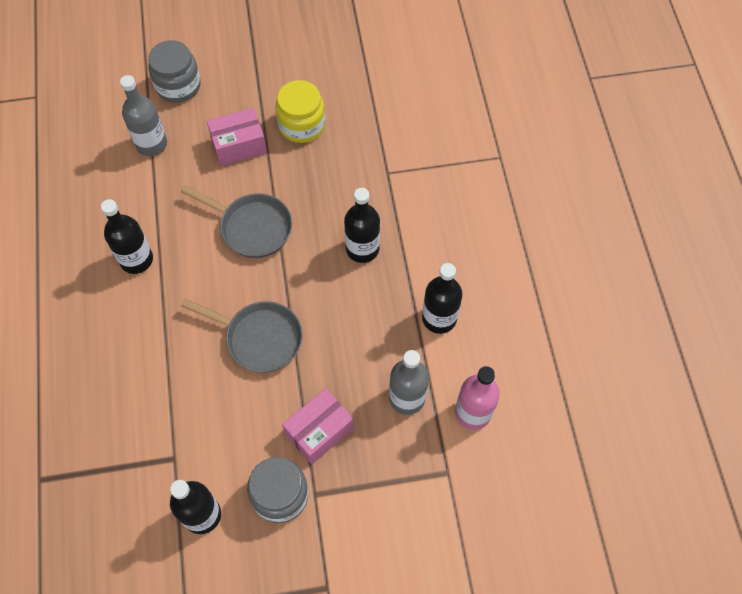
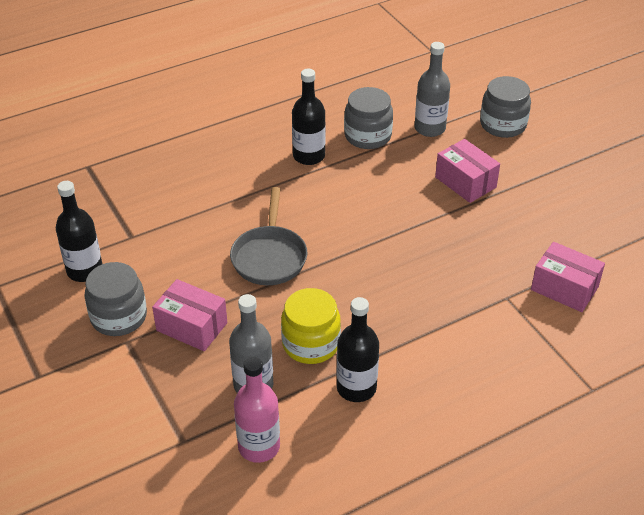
camera: 70 degrees right, 20 degrees down
(134, 199) = (367, 136): none -> grey jar
(252, 227) = (382, 217): grey pan -> none
(302, 125) = (519, 218): yellow jar -> yellow jar (311, 344)
(362, 249) = (404, 303): black bottle -> none
(394, 129) = (564, 288): none -> pink box

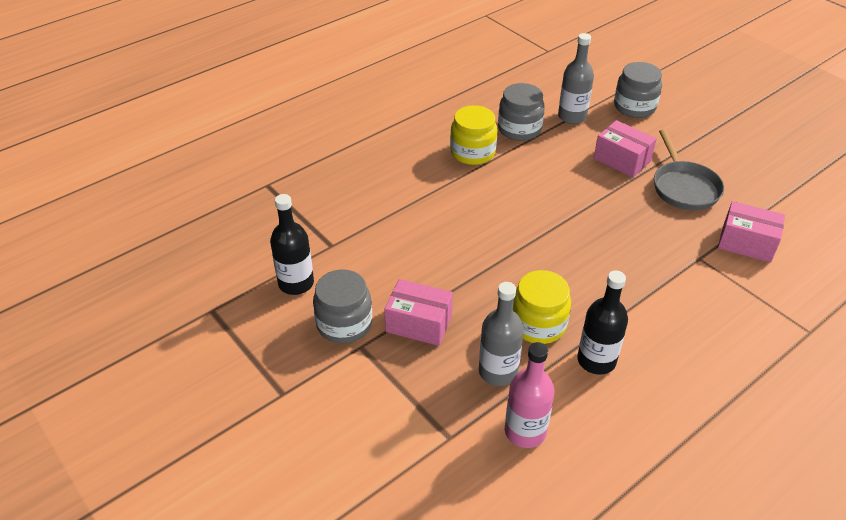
camera: 10 degrees left, 0 degrees up
(269, 256) = (469, 248): grey pan -> grey pan (684, 187)
(309, 156) = (472, 152): black bottle -> yellow jar

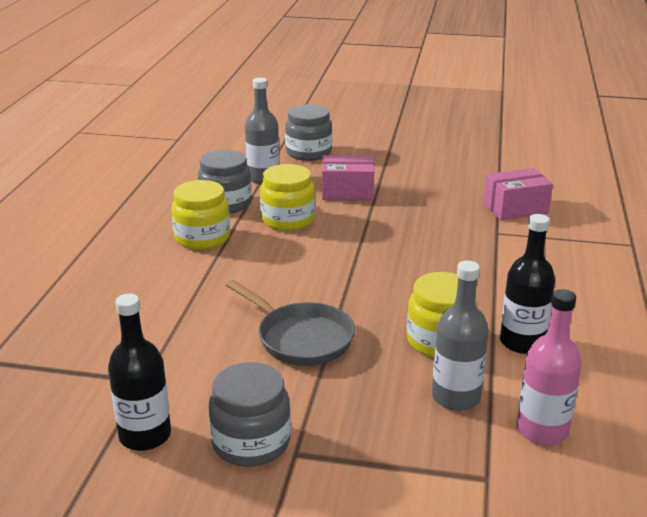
camera: 40 degrees left, 15 degrees down
(419, 323) = (330, 399): pink box -> none
(547, 165) = (288, 220): none -> yellow jar
(684, 187) = (421, 191): grey pan -> grey pan (301, 338)

